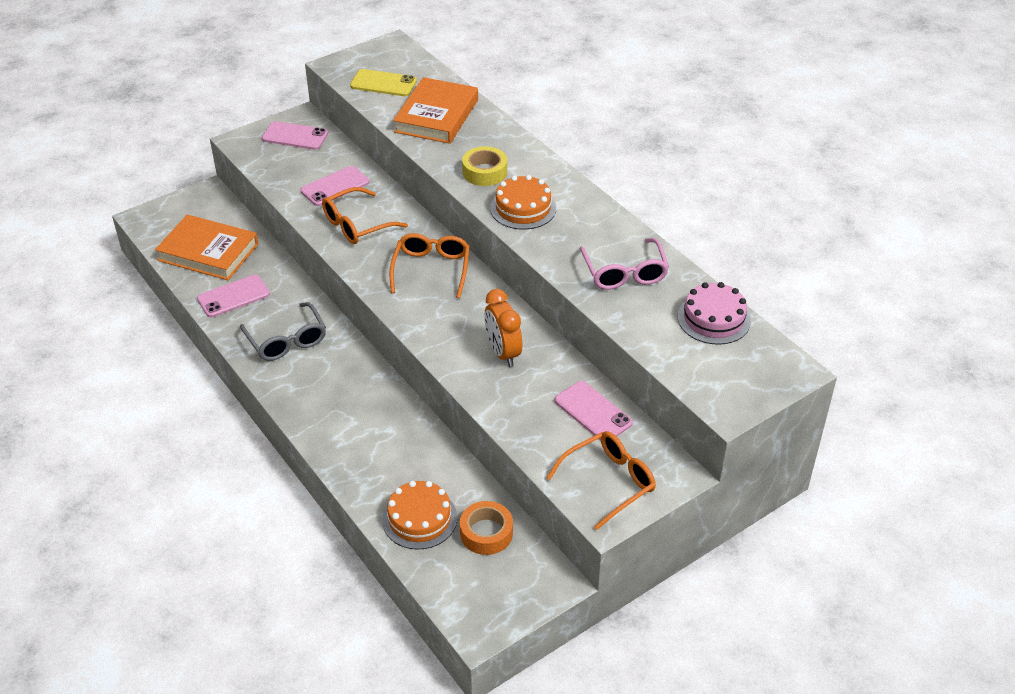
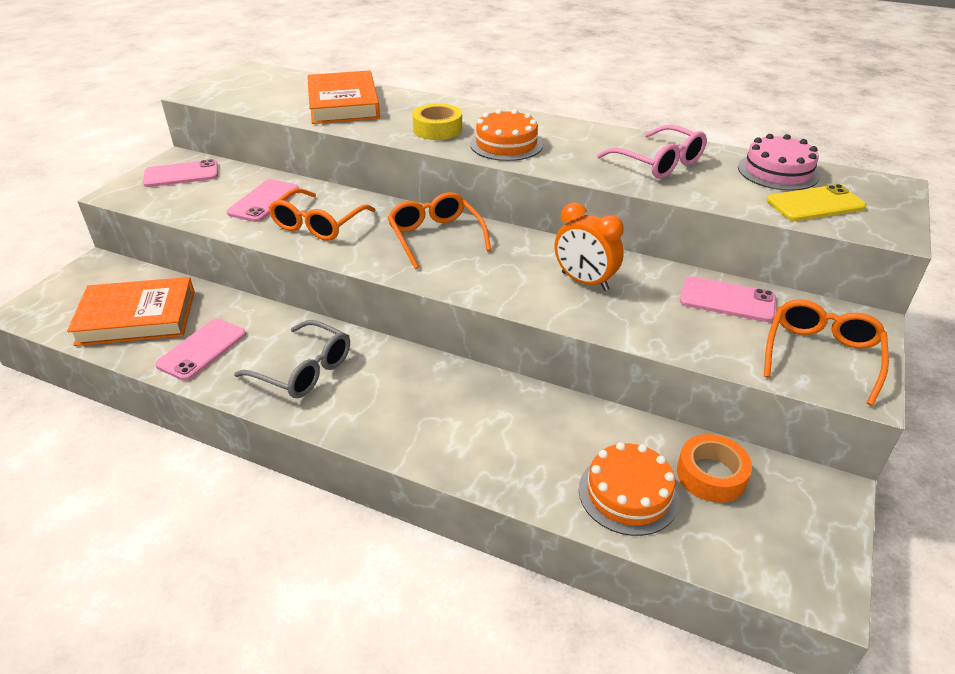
camera: 30 degrees left, 5 degrees down
(383, 83) = (263, 95): yellow phone -> yellow phone (815, 204)

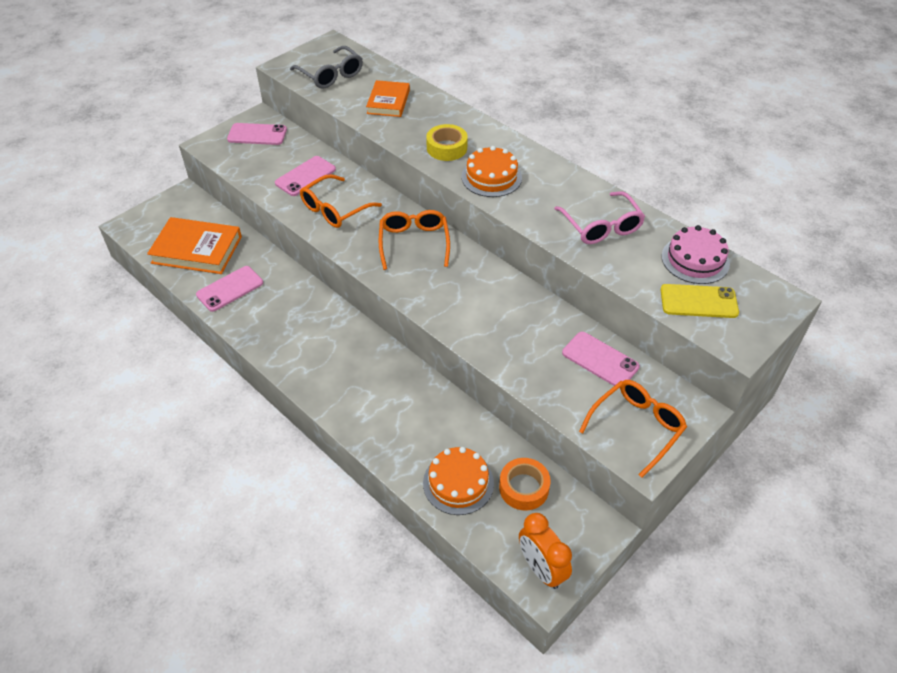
camera: 20 degrees right, 10 degrees up
(304, 370) = (289, 325): grey glasses -> grey glasses (331, 75)
(343, 104) = (388, 102): orange book -> orange book, size x0.64
(584, 281) = (501, 314): orange clock -> orange clock (541, 569)

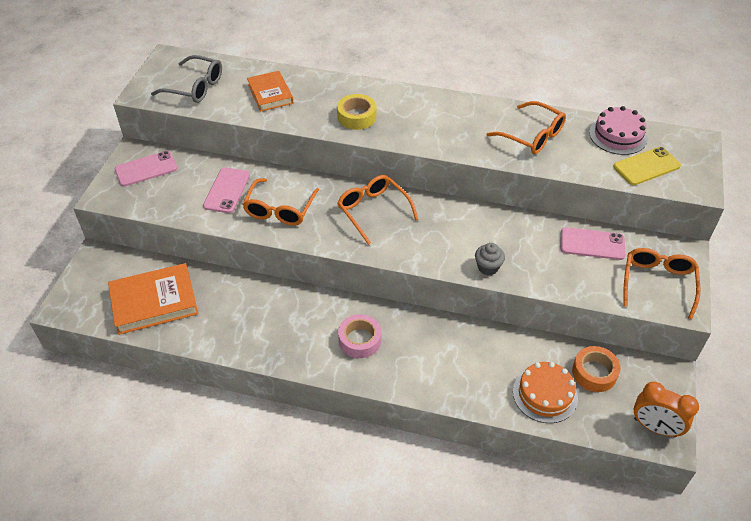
camera: 30 degrees left, 0 degrees up
(230, 289) = (218, 324): pink phone -> none
(332, 355) = (360, 340): none -> pink tape
(476, 336) = (488, 267): none -> grey cupcake
(491, 177) = (415, 128): orange cake -> none
(601, 226) = (532, 136): pink glasses -> orange glasses

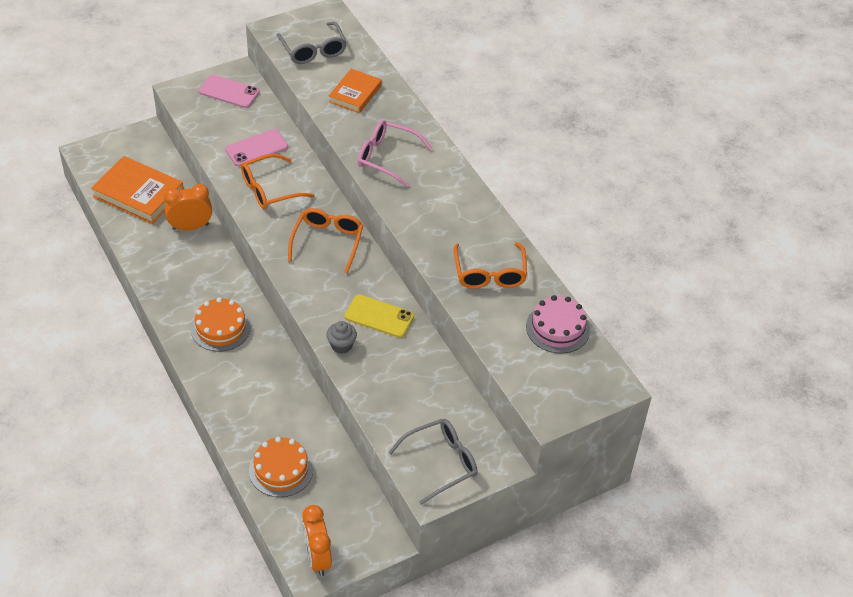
camera: 45 degrees right, 0 degrees up
(231, 291) = (190, 227): none -> orange clock
(356, 116) = (387, 157): yellow tape -> pink glasses
(360, 340) = (220, 328): pink tape -> orange cake
(592, 244) = (441, 396): pink phone -> none
(594, 373) = (335, 490): orange tape -> none
(646, 166) = (537, 367): yellow phone -> yellow phone (379, 316)
(658, 283) = (441, 463): orange glasses -> grey glasses

